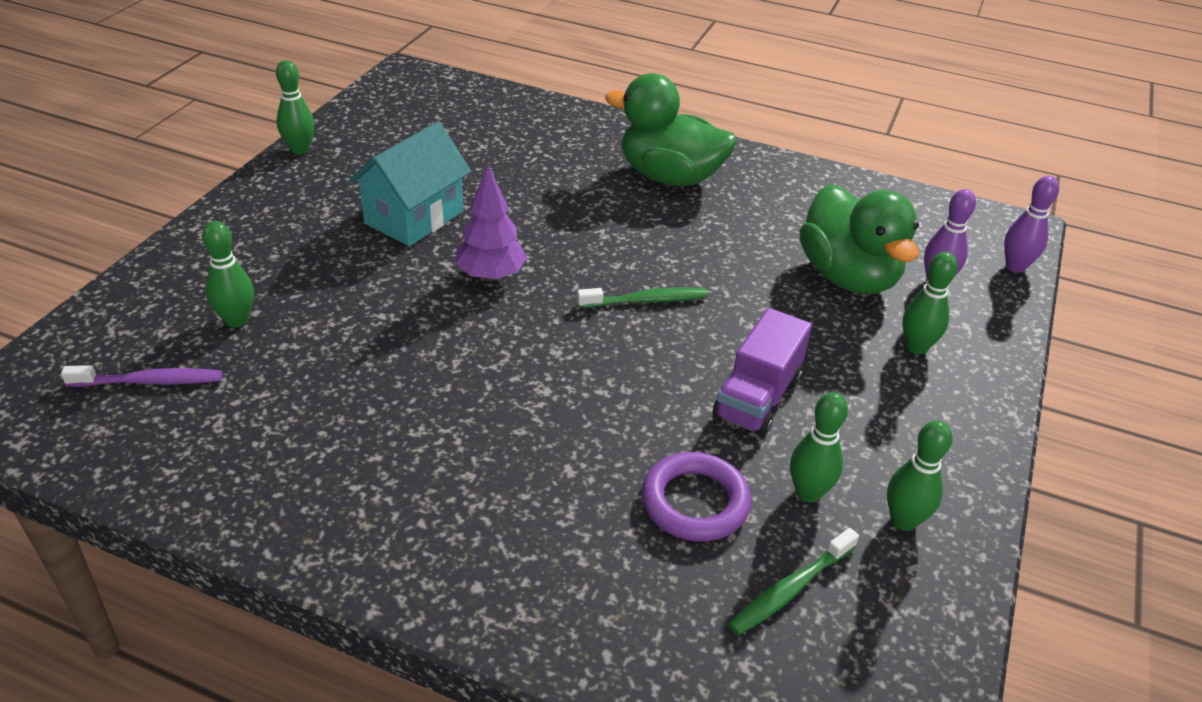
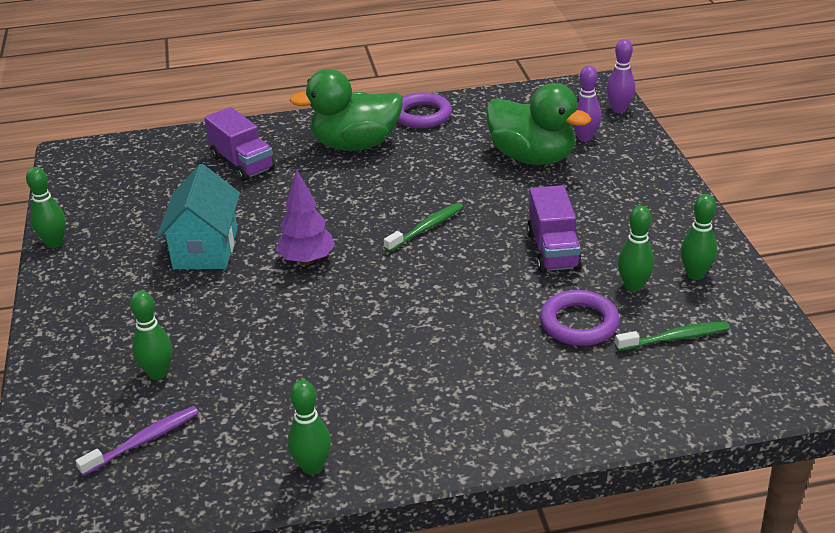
camera: 30 degrees left, 5 degrees down
(541, 147) = (242, 163): none -> purple truck
(773, 175) = (422, 115): none -> purple ring
(791, 589) = (674, 338): green toothbrush -> green toothbrush turned 120 degrees counterclockwise
(916, 347) = (610, 180): green bowling pin -> green bowling pin (312, 467)

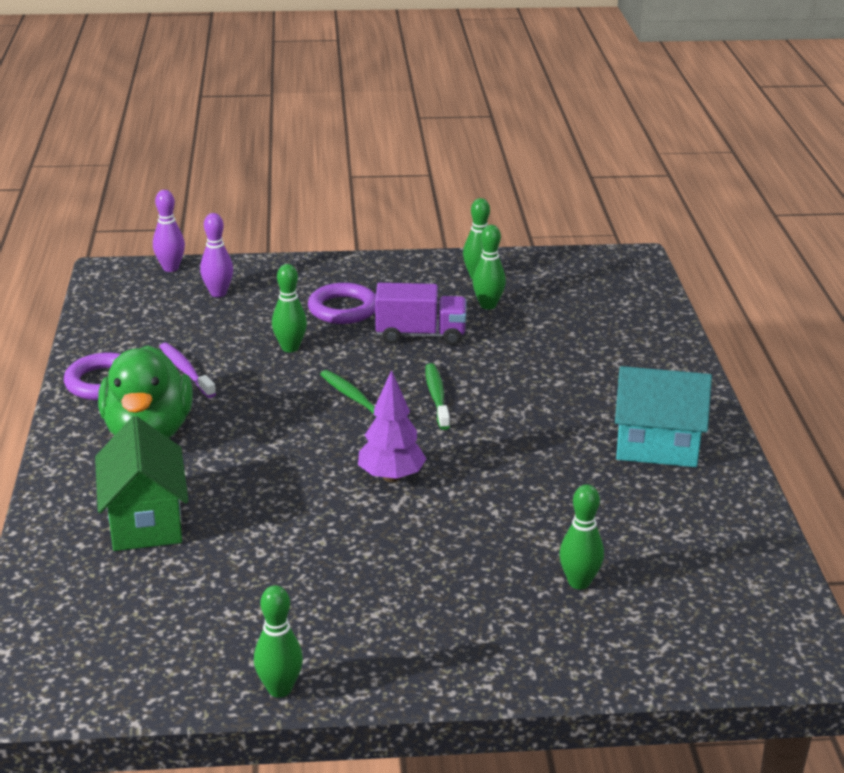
camera: 85 degrees left, 5 degrees down
(143, 441) = (688, 589): purple toothbrush -> purple toothbrush (186, 371)
(205, 249) = (342, 551): turquoise house -> turquoise house (657, 446)
(242, 163) = (145, 521): purple truck -> green house
(312, 467) = (721, 485): green bowling pin -> green bowling pin (290, 348)
(532, 157) = (242, 325): green duck -> none
(579, 323) = (536, 336): purple ring -> purple ring (343, 309)
(674, 338) = (564, 299): green toothbrush -> green toothbrush (436, 397)

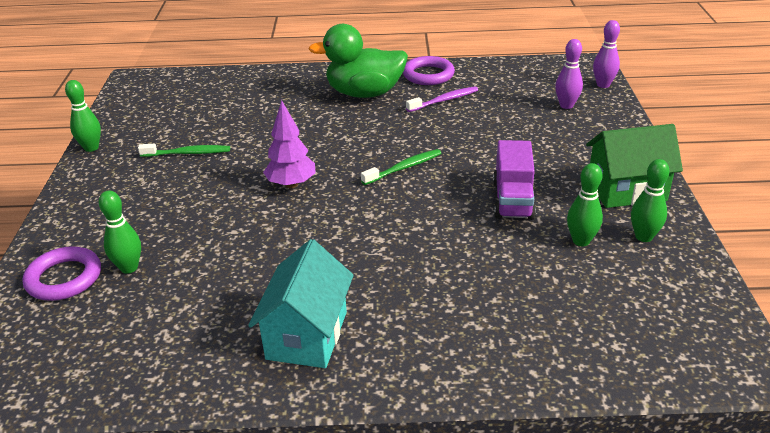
camera: 95 degrees right, 5 degrees up
(145, 521) = (266, 99): green house -> green house (626, 190)
(290, 348) = (482, 138): green bowling pin -> none
(343, 309) = (553, 160): purple ring -> purple ring (64, 278)
(436, 397) = (405, 207): green toothbrush -> green toothbrush (187, 153)

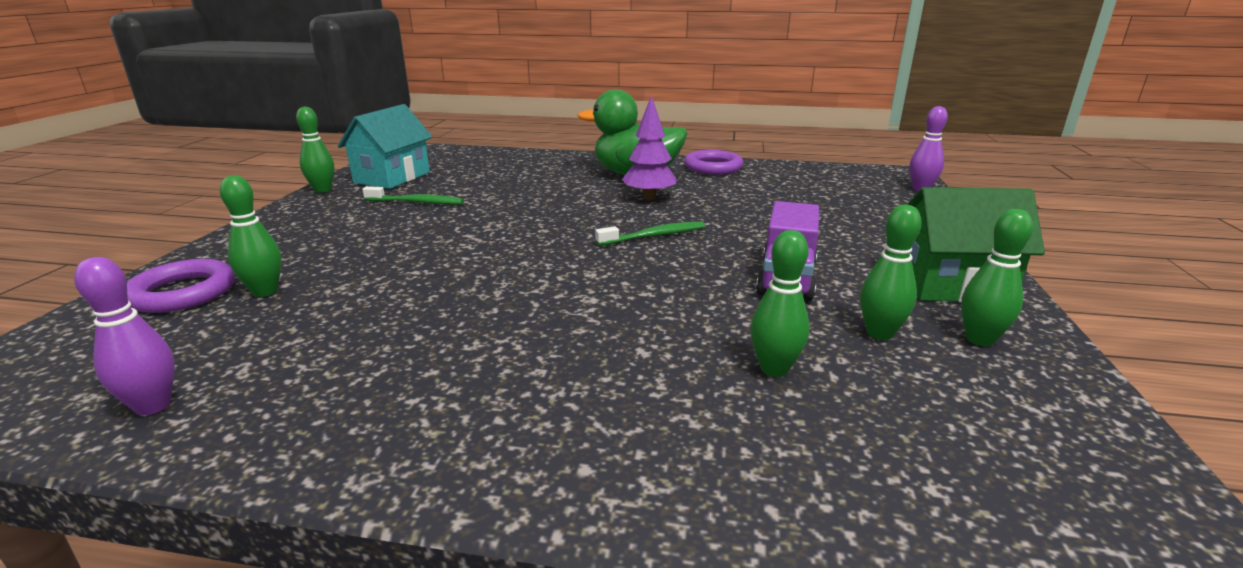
camera: 10 degrees right, 10 degrees down
(291, 184) = (512, 237): purple tree -> purple tree (649, 197)
(307, 335) = (430, 397): turquoise house -> turquoise house (392, 177)
(444, 100) = (724, 187): purple toothbrush -> none
(518, 280) = (774, 369): none -> green bowling pin
(566, 105) = (872, 202): purple bowling pin -> purple bowling pin (153, 406)

